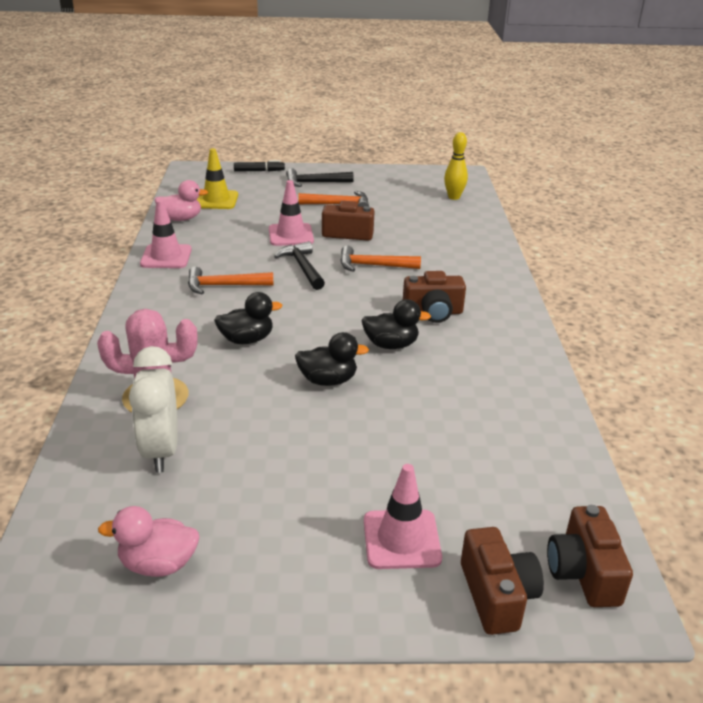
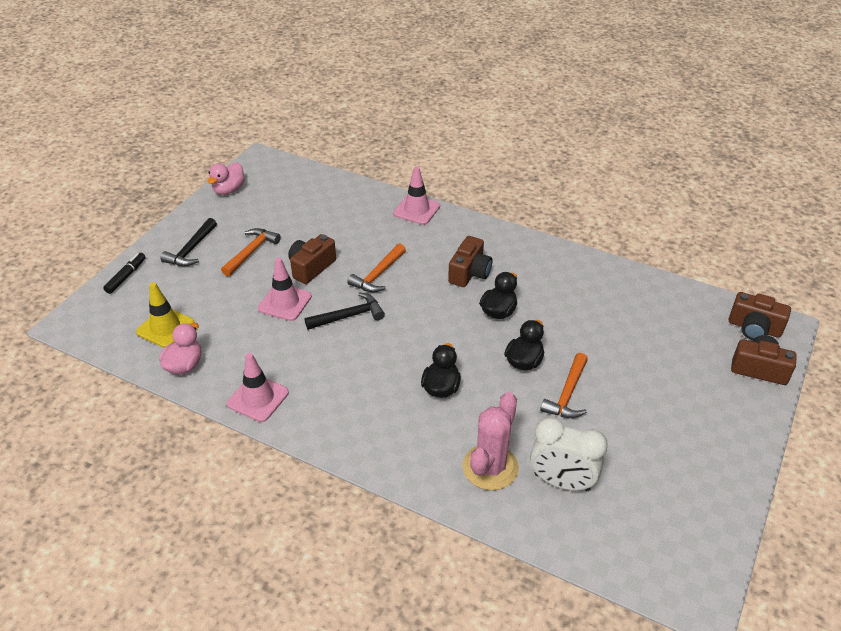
camera: 60 degrees left, 10 degrees up
(158, 564) = (681, 515): pink duck -> pink duck (229, 190)
(224, 286) = (344, 375): orange hammer -> orange hammer (567, 394)
(302, 267) = (349, 316): black hammer -> black hammer turned 150 degrees clockwise
(401, 539) = (702, 389): pink traffic cone -> pink traffic cone (416, 210)
(453, 197) = (299, 184): yellow bowling pin -> none

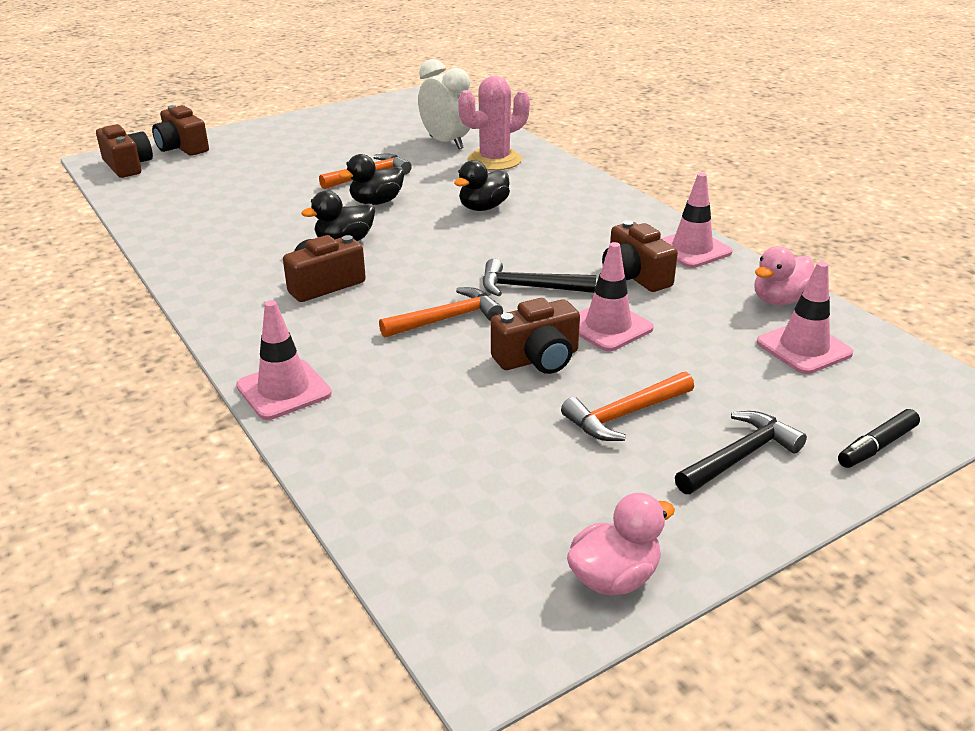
camera: 150 degrees left, 10 degrees down
(165, 328) = (803, 348): yellow traffic cone -> pink traffic cone
(287, 352) = (634, 276): none -> brown camera

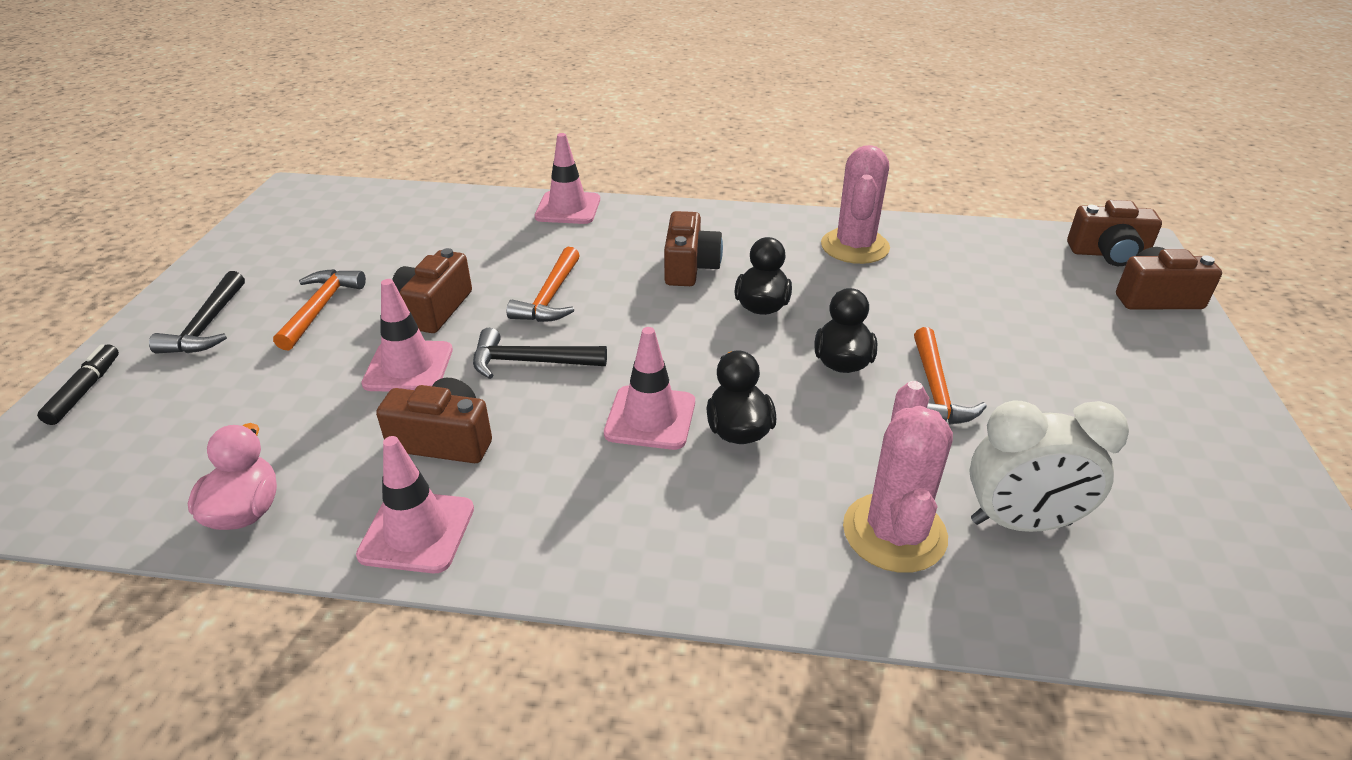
camera: 130 degrees right, 5 degrees up
(209, 238) = (855, 246): none -> pink cactus
(529, 287) = (530, 362): black hammer -> black hammer turned 135 degrees counterclockwise
(614, 577) = (251, 235): pink duck -> none
(803, 348) = (187, 456): pink traffic cone -> pink traffic cone (650, 418)

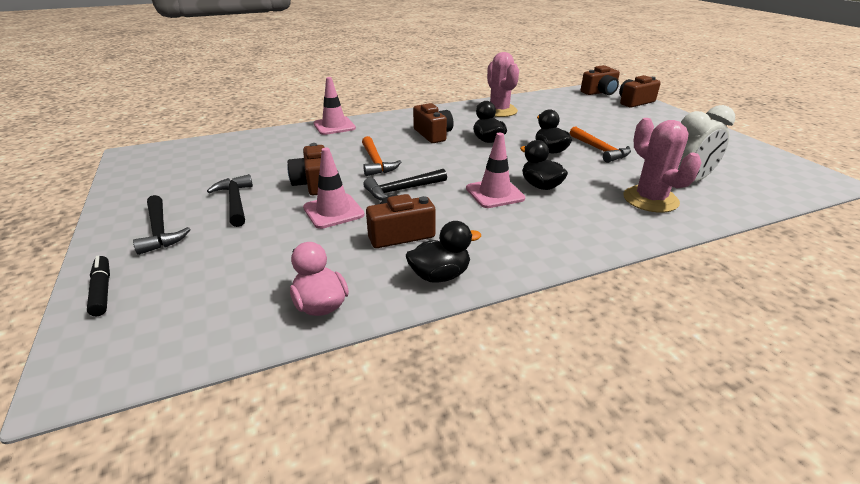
camera: 30 degrees left, 5 degrees down
(320, 308) = (235, 202): orange hammer -> black hammer
(417, 532) = (440, 275): pink traffic cone -> black duck

